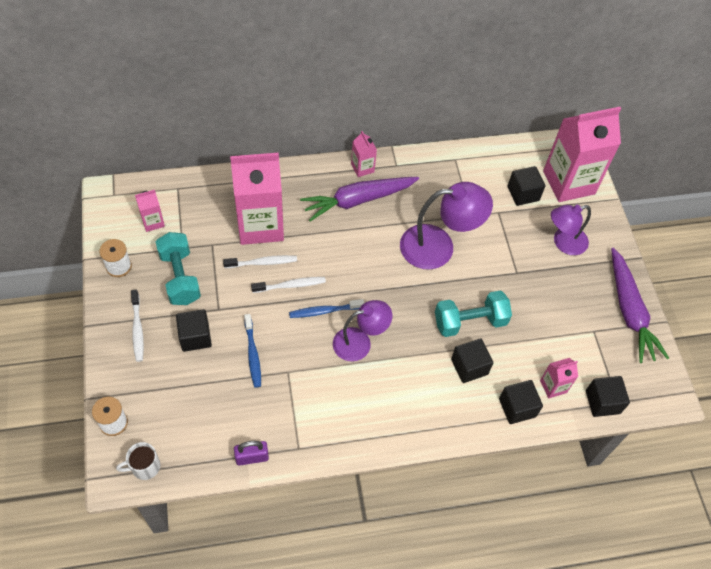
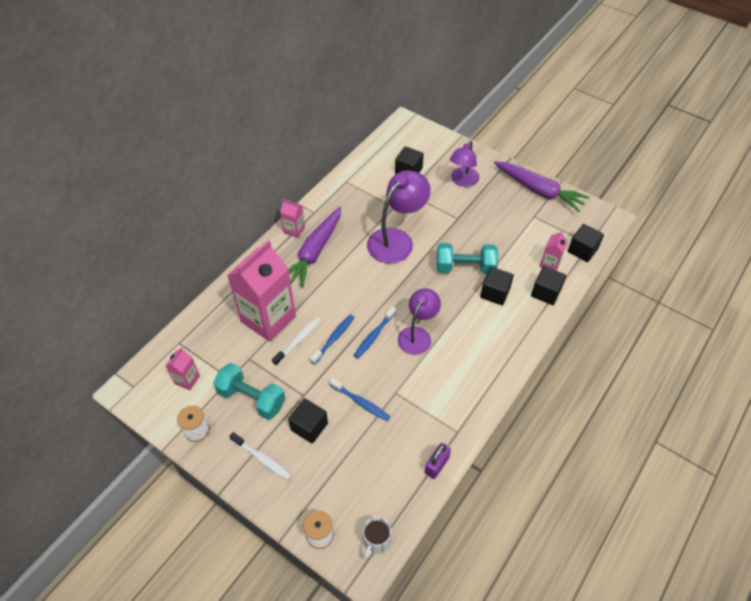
camera: 40 degrees left, 5 degrees down
(291, 285) = (334, 338): white toothbrush -> blue toothbrush
(470, 322) = (465, 267): turquoise dumbbell -> turquoise dumbbell turned 60 degrees clockwise
(568, 182) = (426, 146): pink carton -> none

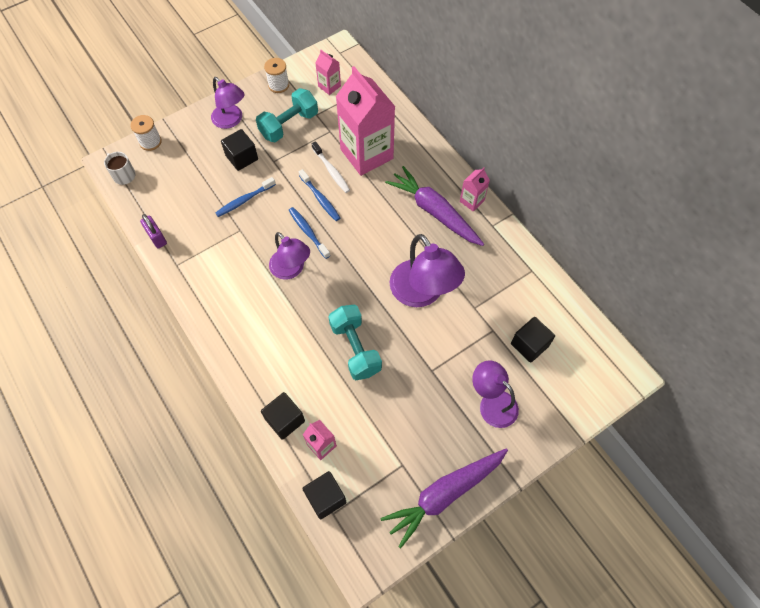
camera: 110 degrees right, 10 degrees up
(262, 459) = (231, 120): white toothbrush -> purple lamp
(465, 267) = (355, 348): turquoise dumbbell -> turquoise dumbbell turned 45 degrees counterclockwise
(495, 293) = (308, 364): black cube -> none

